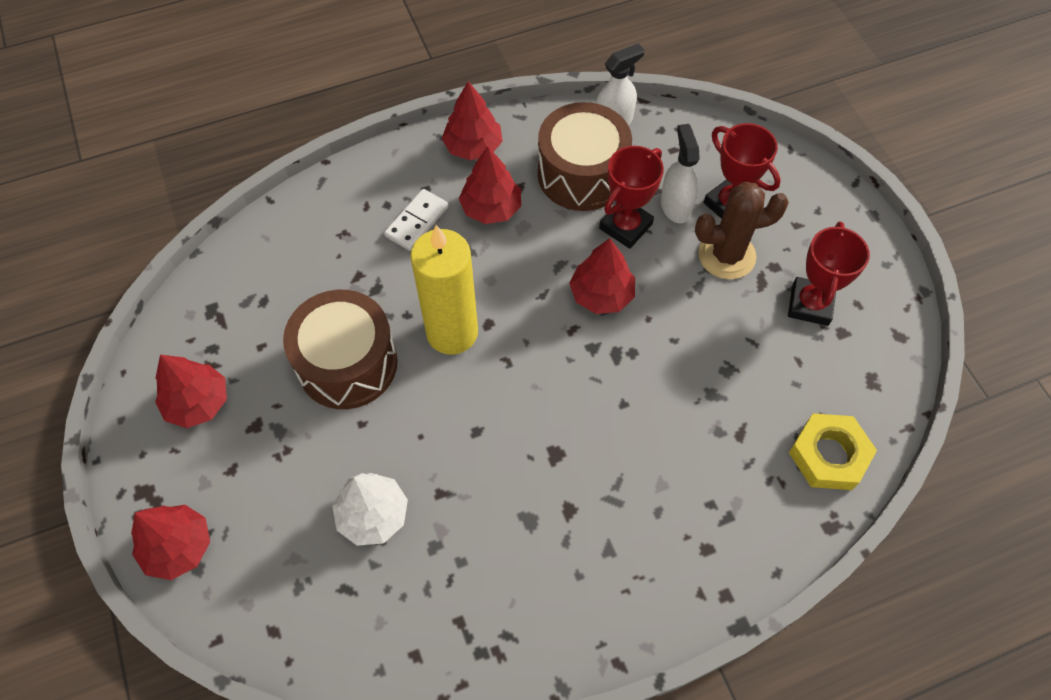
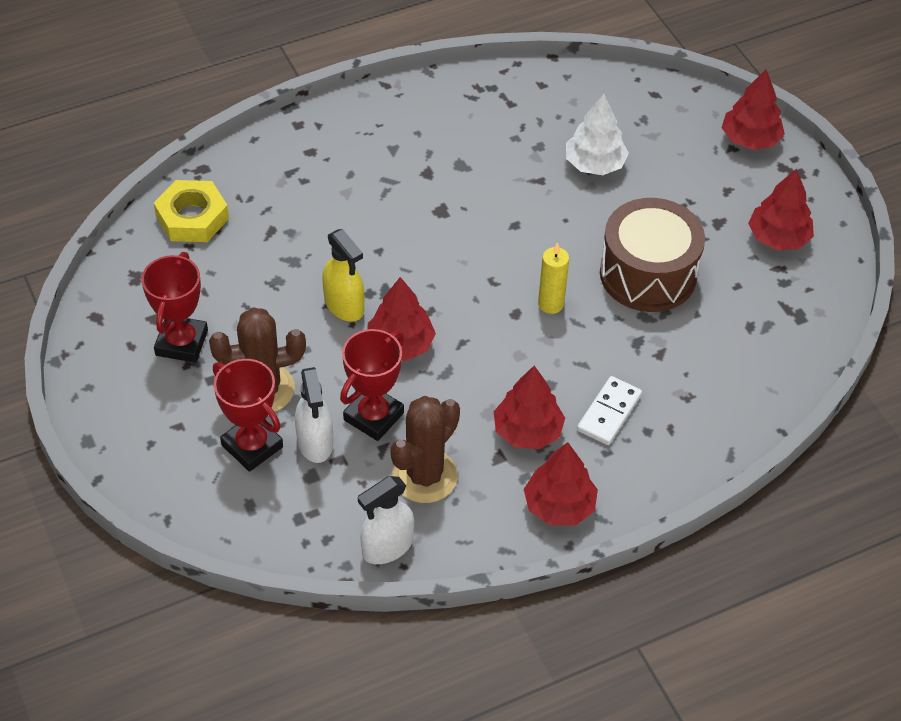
camera: 175 degrees right, 10 degrees down
(452, 332) = (551, 304): yellow candle -> yellow candle, size x0.50
(582, 174) = (425, 476): brown drum -> brown cactus
(657, 339) = (344, 305): none -> yellow spray bottle

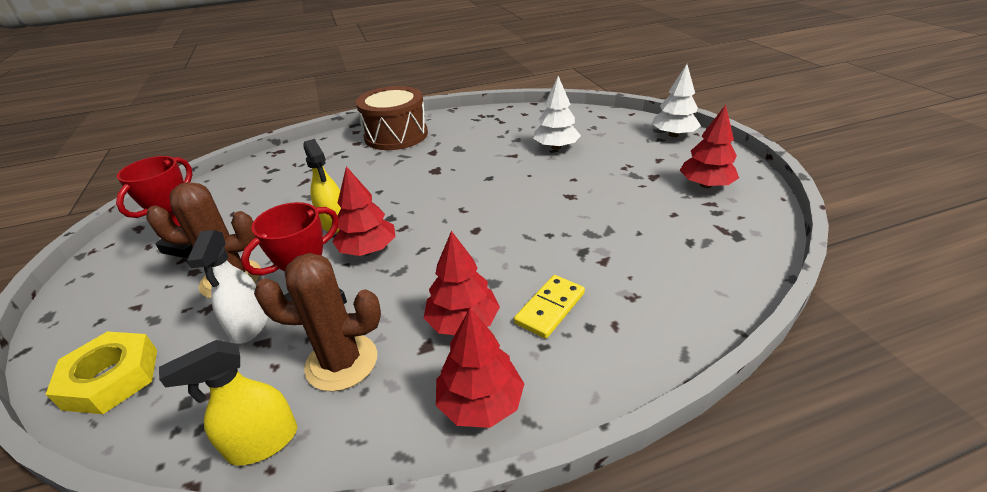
camera: 10 degrees right, 15 degrees down
(192, 217) = (254, 173): yellow nut -> yellow nut (112, 378)
(252, 446) = (188, 326): red trophy -> none
(387, 547) = (263, 442): white spray bottle -> yellow spray bottle
(425, 476) = (341, 362): brown cactus -> brown cactus turned 45 degrees clockwise
(551, 304) = (507, 224): yellow candle -> none
(609, 413) = (550, 308): white domino -> yellow domino
(648, 274) = (594, 206): brown drum -> brown drum (396, 135)
(750, 139) = (673, 135): red tree -> white tree

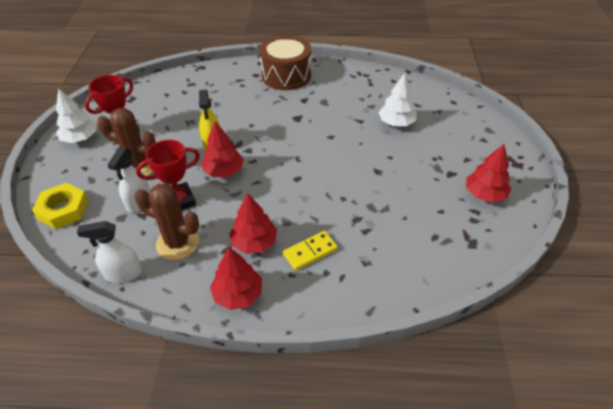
camera: 20 degrees right, 10 degrees up
(263, 442) = (123, 273): yellow spray bottle -> white spray bottle
(673, 135) = (497, 139): white tree -> white tree (80, 138)

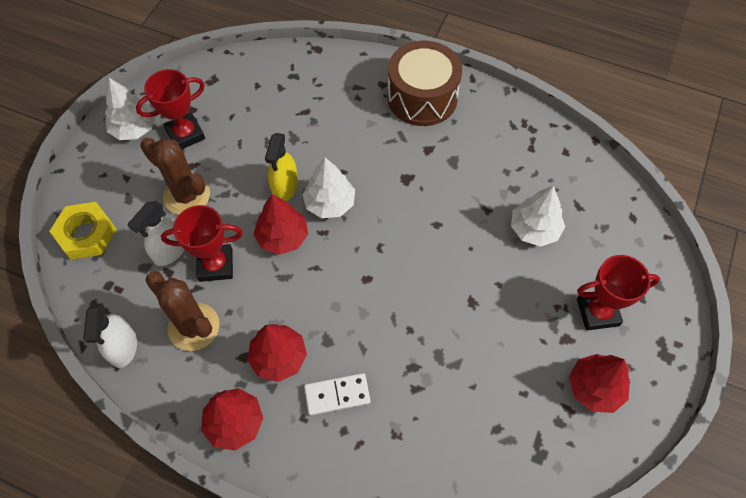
camera: 20 degrees right, 15 degrees up
(123, 273) = (123, 348): white spray bottle -> white spray bottle turned 105 degrees counterclockwise
(250, 144) = (330, 203): none -> white tree
(310, 252) = (337, 395): yellow domino -> white domino
(461, 154) = (597, 312): none -> red trophy

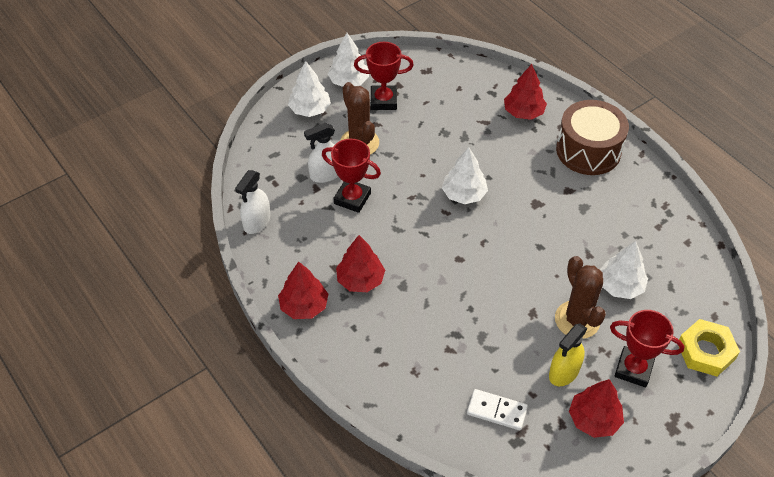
camera: 30 degrees right, 10 degrees down
(86, 234) = (274, 138): yellow nut -> yellow nut (706, 351)
(109, 181) = (310, 109): none -> white tree
(194, 327) = (312, 231): brown cactus -> brown cactus (577, 320)
(282, 237) = (413, 202): red tree -> red tree (523, 112)
(285, 187) = (436, 168): yellow spray bottle -> yellow spray bottle (563, 372)
(337, 395) = (388, 324): white domino -> white domino (497, 411)

